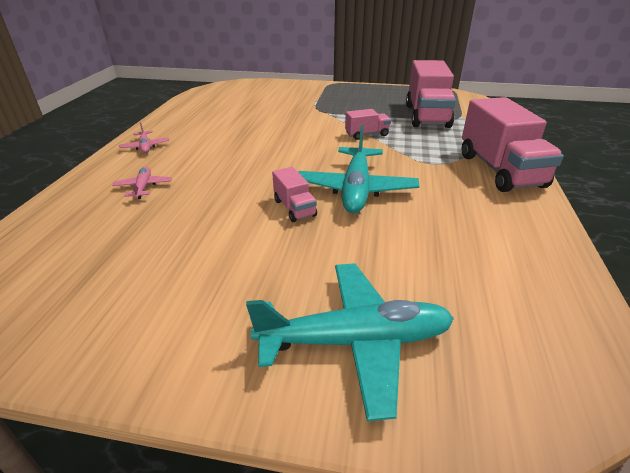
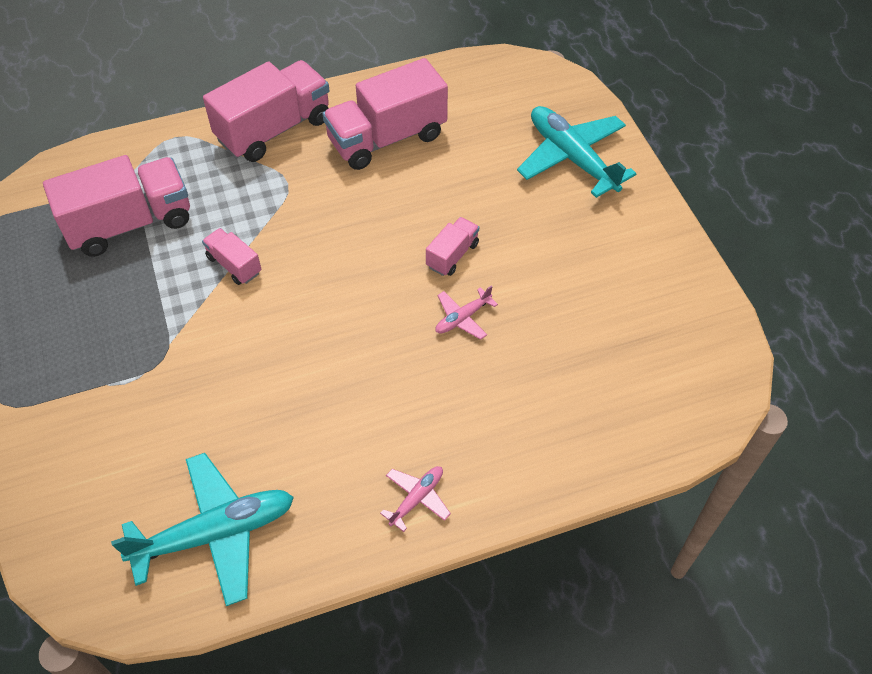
camera: 120 degrees left, 20 degrees up
(143, 187) = (506, 411): pink plane -> pink plane (462, 318)
(356, 189) = (385, 224): turquoise plane -> turquoise plane (215, 533)
(464, 217) = (387, 138): none -> pink truck

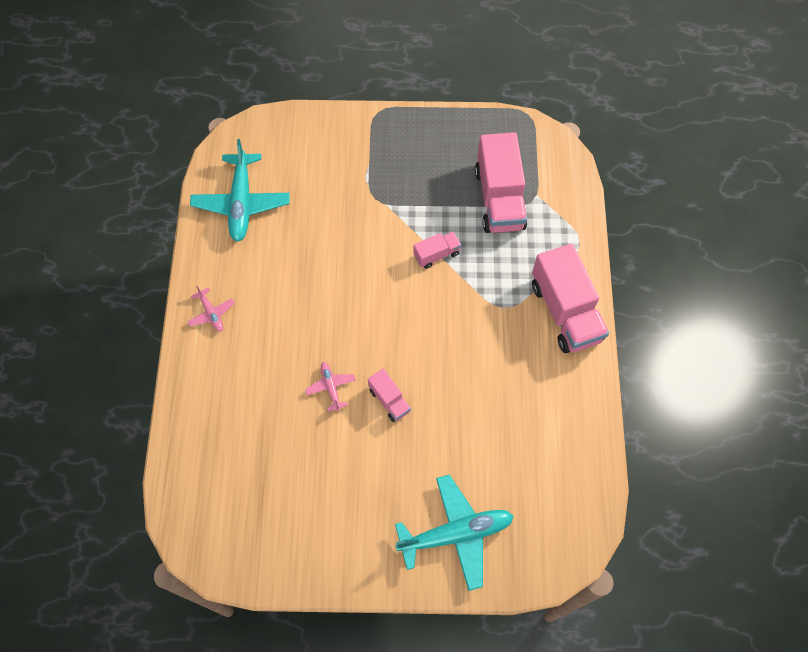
camera: 110 degrees right, 10 degrees up
(387, 138) = (528, 392): pink truck -> none

